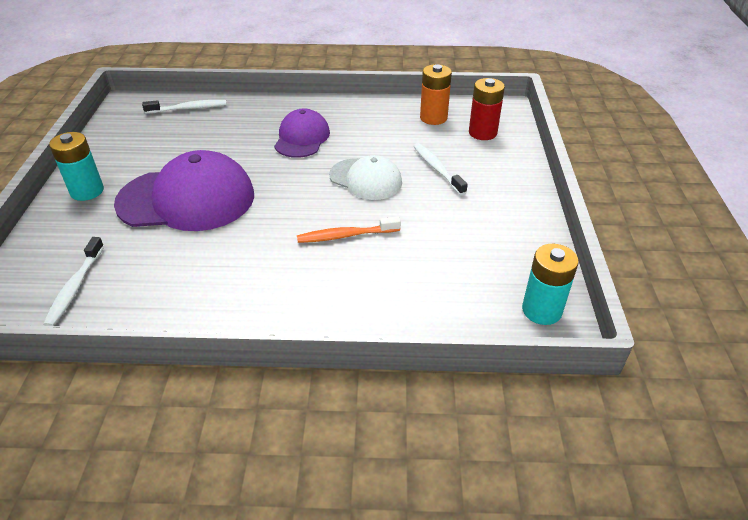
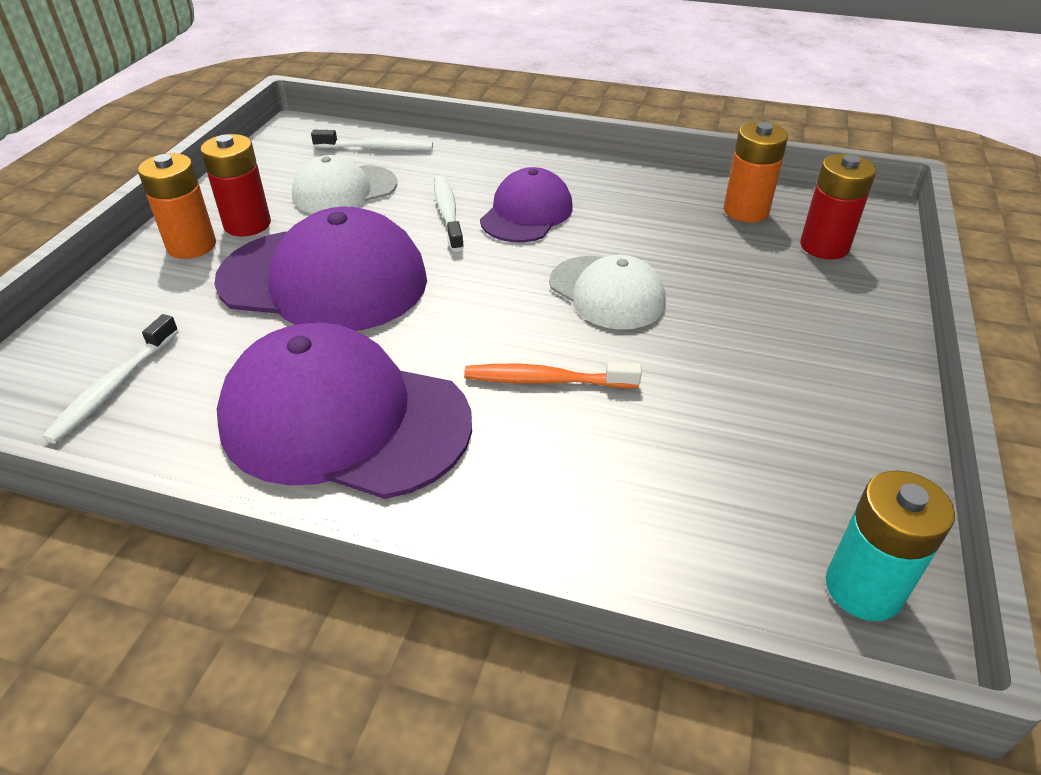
camera: 15 degrees right, 0 degrees up
(87, 191) = (191, 246): turquoise battery -> orange battery
(120, 171) = (247, 224): none -> red battery
(177, 140) = (344, 190): none -> white cap
(233, 279) = (344, 420): none -> purple cap
(437, 169) = (731, 294): white toothbrush -> white toothbrush (448, 213)

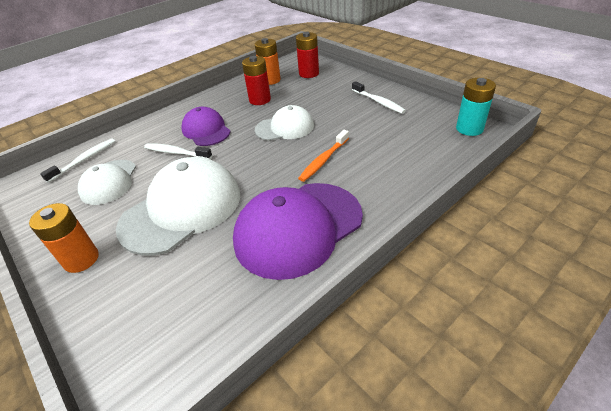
camera: 55 degrees left, 0 degrees up
(114, 387) = (187, 323): white toothbrush -> white toothbrush (378, 102)
(247, 224) = (91, 229): red battery -> red battery (260, 100)
(324, 280) = (182, 209): purple cap -> white cap

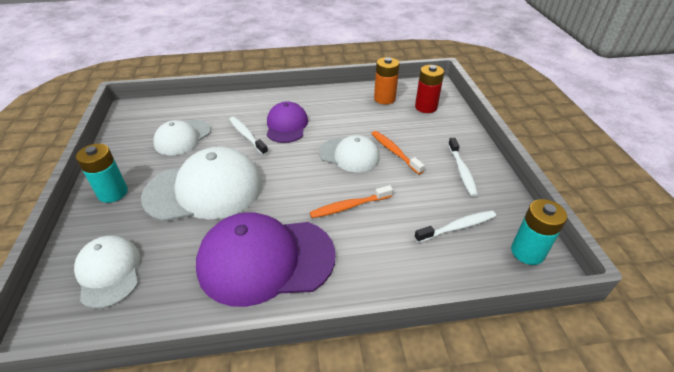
camera: 30 degrees right, 0 degrees up
(81, 259) = (113, 193): orange battery -> turquoise battery
(84, 160) = (185, 109): white toothbrush -> white toothbrush (457, 227)
(157, 320) = (109, 272): none -> white cap
(260, 100) = (356, 115): red battery -> none
(318, 111) = (394, 152): none -> orange toothbrush

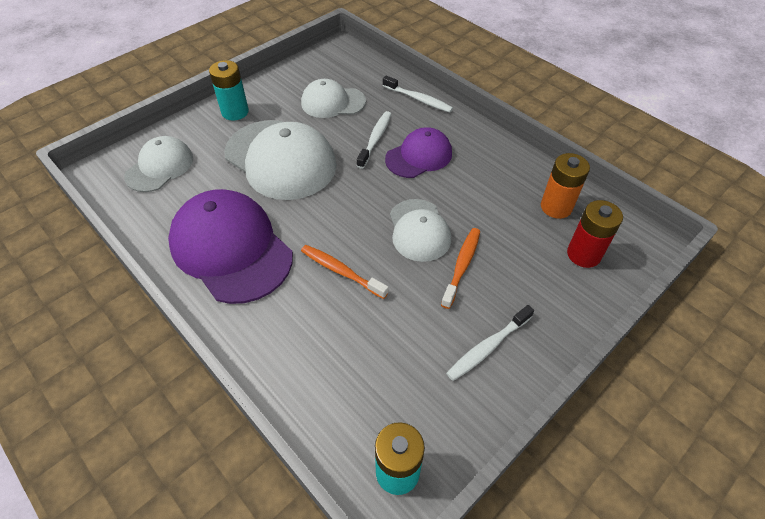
camera: 55 degrees right, 10 degrees up
(457, 227) = (384, 382): white toothbrush -> white toothbrush (418, 99)

